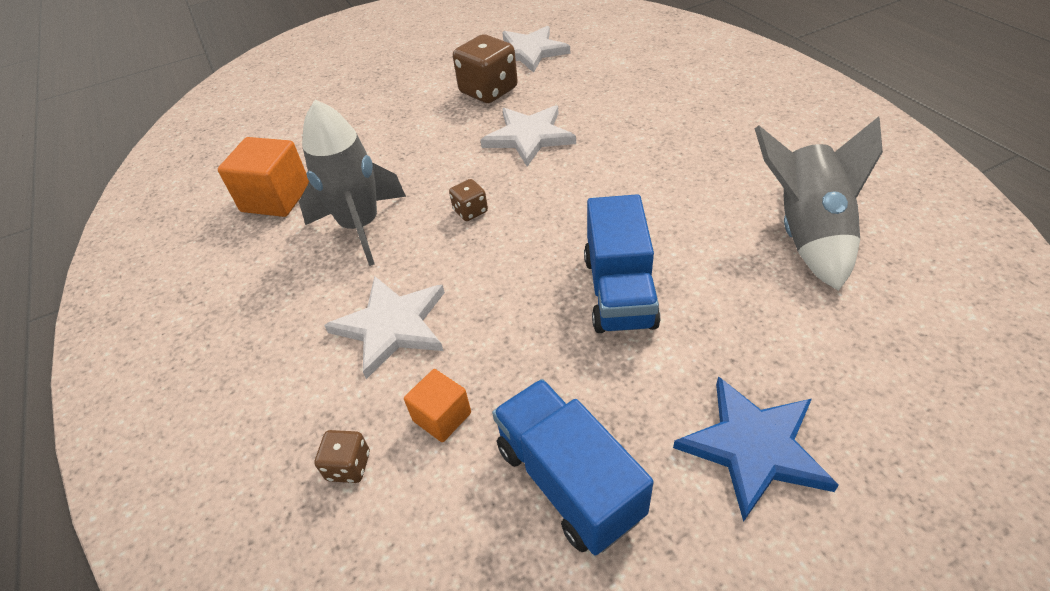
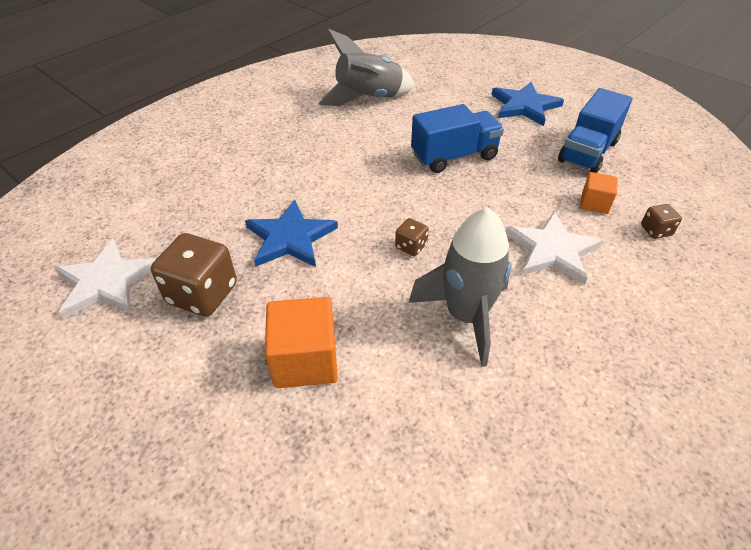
camera: 115 degrees left, 0 degrees up
(276, 198) = (462, 422): orange cube -> orange cube (305, 360)
(529, 137) = (290, 238): white star -> blue star

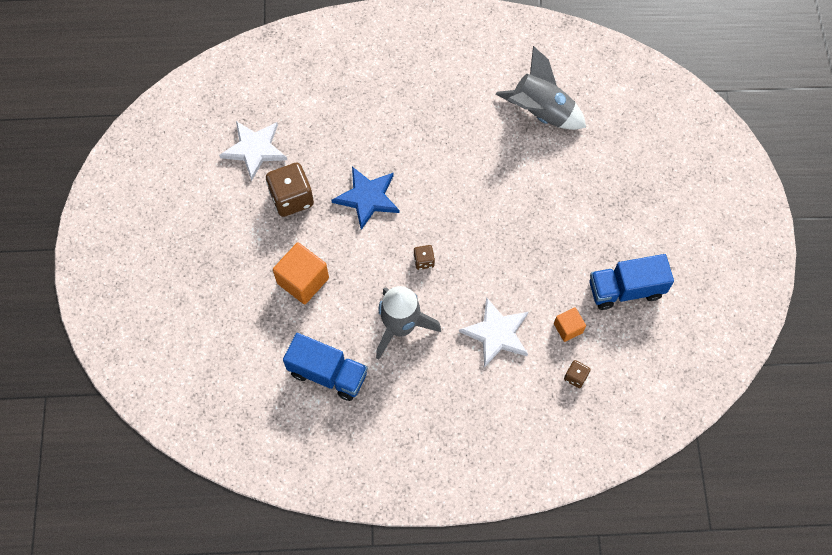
camera: 45 degrees right, 20 degrees up
(454, 156) = (532, 216): blue truck -> blue truck (328, 373)
(524, 106) = (643, 213): blue star -> none

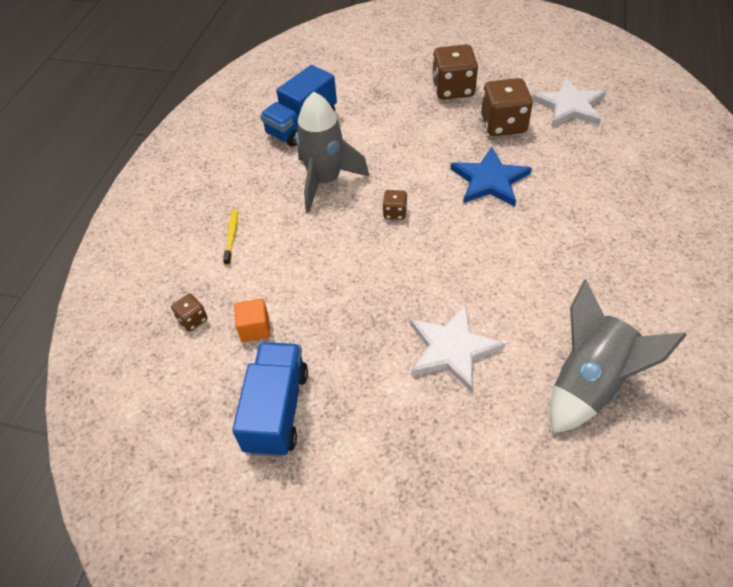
camera: 110 degrees right, 15 degrees down
(246, 249) = (453, 89): none -> brown dice
(303, 280) = (405, 121): orange cube -> none
(485, 382) = (232, 236): none -> yellow toothbrush
(496, 333) = (281, 258): white star -> white star (452, 349)

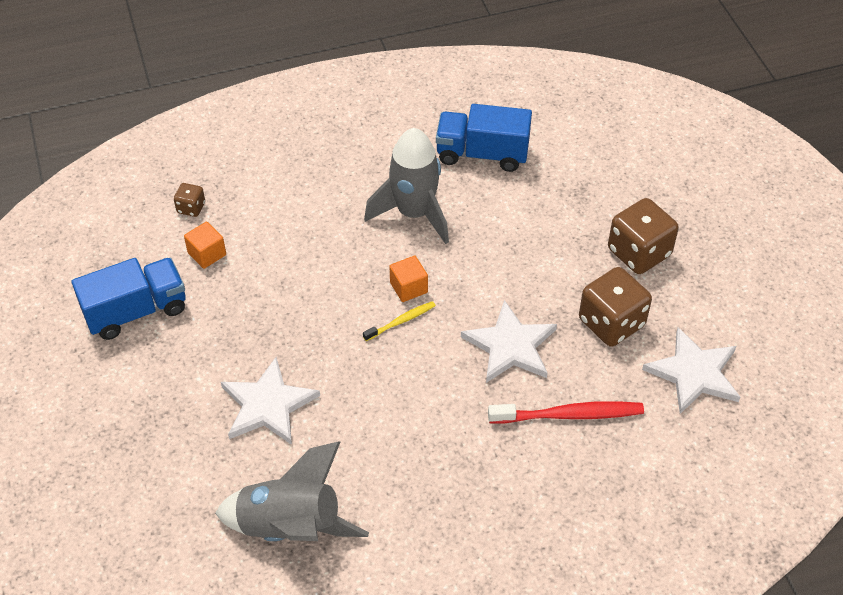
camera: 55 degrees right, 0 degrees up
(232, 236) = (297, 182): yellow toothbrush -> yellow toothbrush (401, 321)
(395, 213) = (408, 287): brown dice -> orange cube
(489, 180) = (510, 346): blue star -> white star
(570, 175) = (569, 415): none -> red toothbrush

